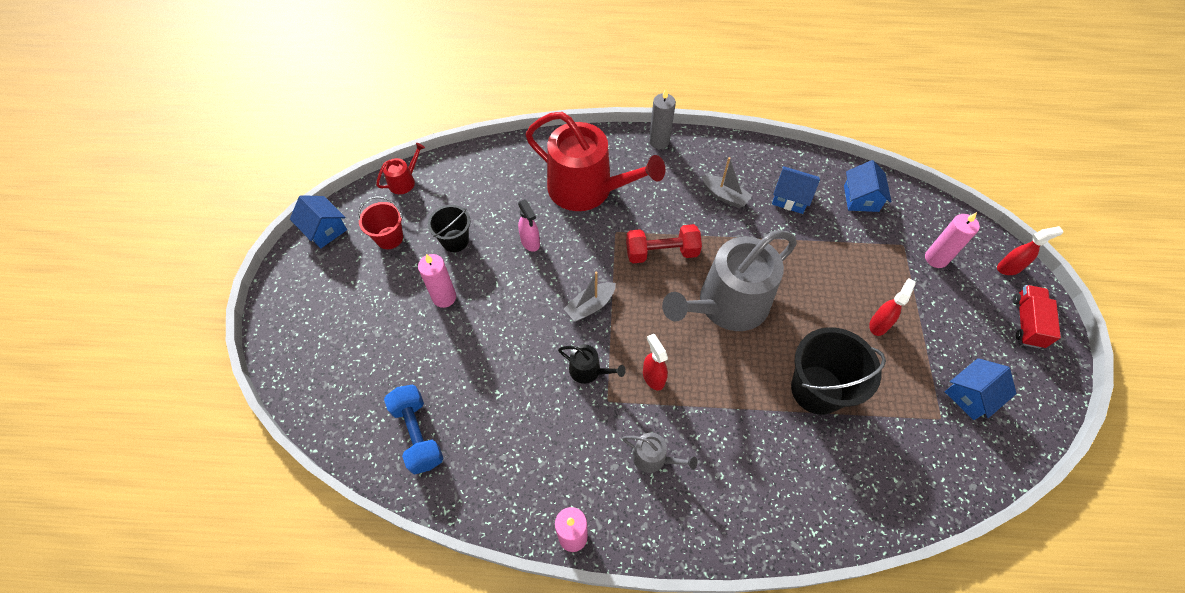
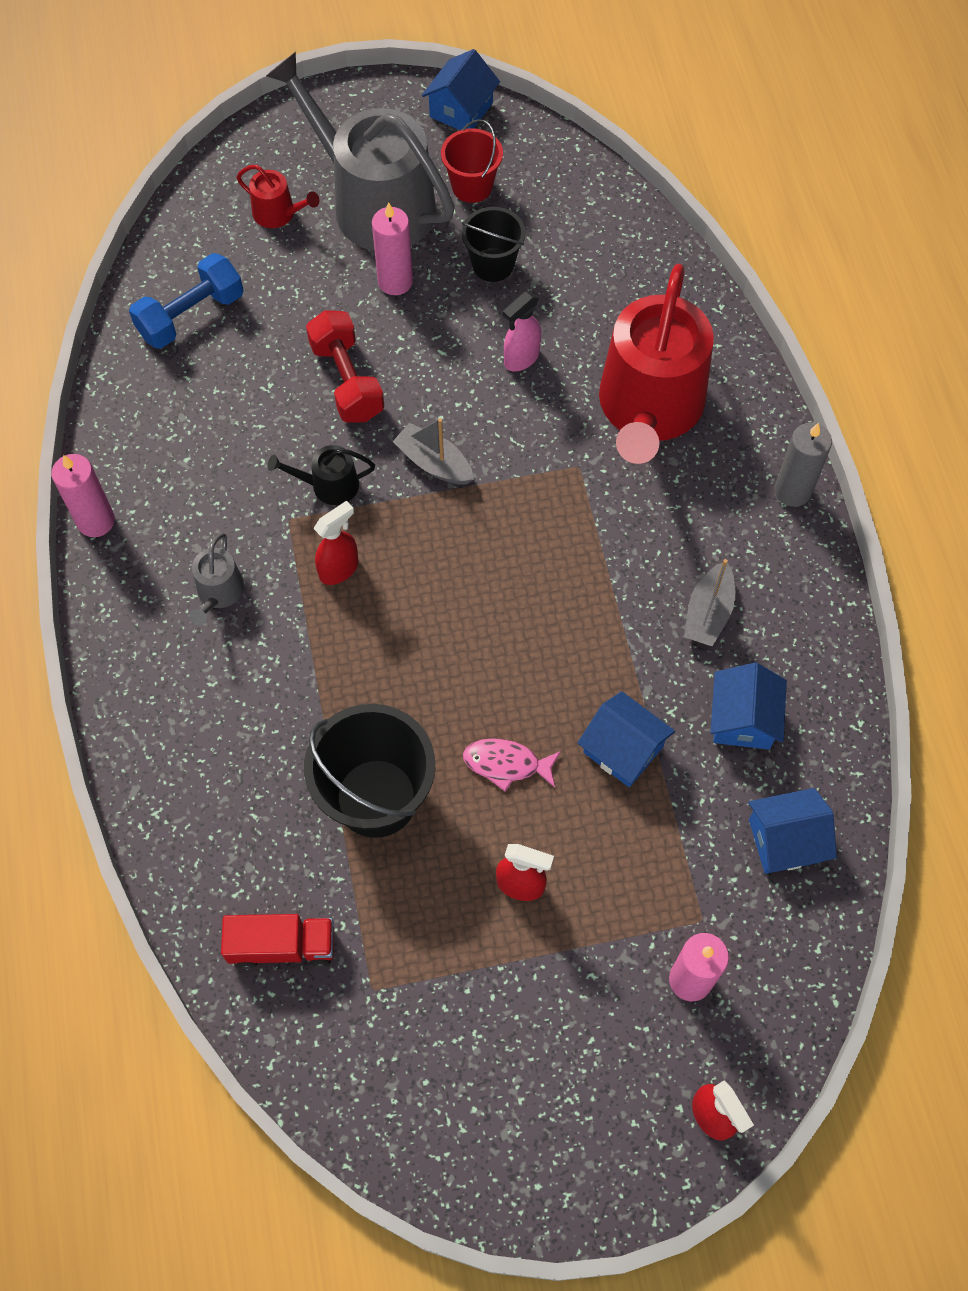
camera: 75 degrees right, 5 degrees up
(404, 181) = (577, 170): red watering can -> red watering can (278, 214)
(589, 370) = (328, 485): black watering can -> black watering can turned 75 degrees clockwise
(661, 252) = (560, 539): red dumbbell -> red dumbbell (347, 381)
(726, 305) = (490, 648): grey watering can -> grey watering can (374, 203)
(803, 314) = (506, 764): none -> pink fish
(970, 395) = (425, 1038): blue house -> blue house (623, 749)
(1026, 322) = (598, 1143): red truck -> red truck (282, 946)

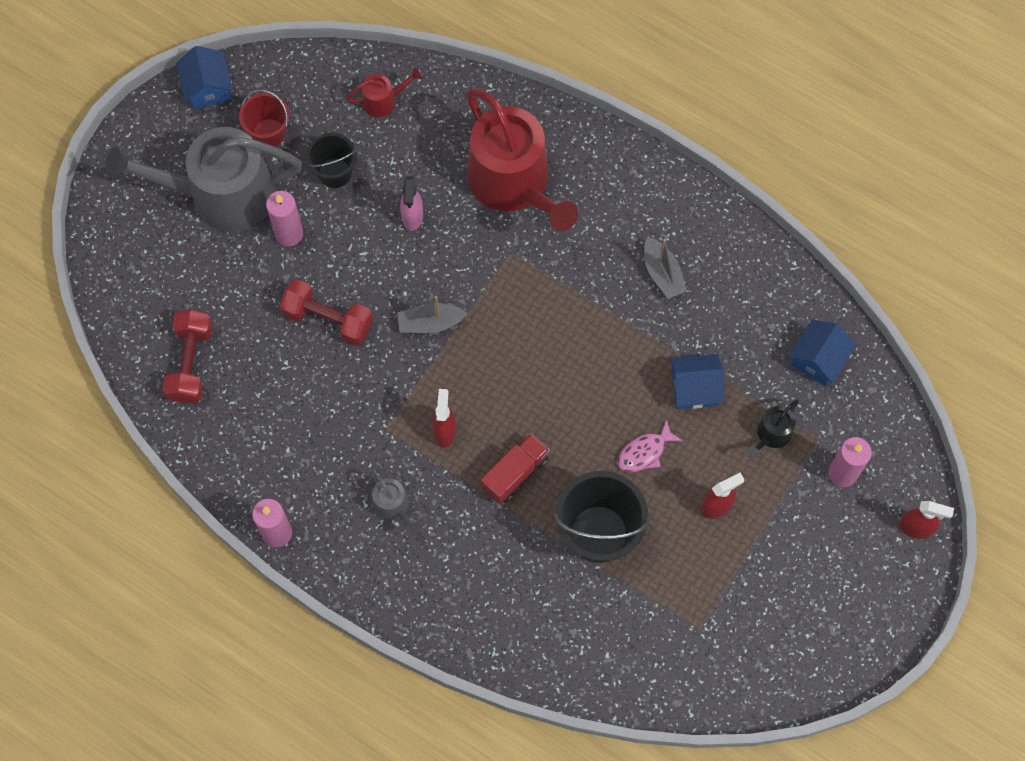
camera: 45 degrees left, 5 degrees up
(191, 316) = (191, 363): blue dumbbell -> red dumbbell
(278, 214) = (171, 252): red watering can -> red watering can (383, 100)
(282, 946) = (633, 652): red truck -> red truck (515, 473)
(328, 485) = (386, 390): black watering can -> black watering can (771, 435)
(743, 719) = (736, 315): blue house -> none
(792, 491) = (637, 163): grey candle -> none

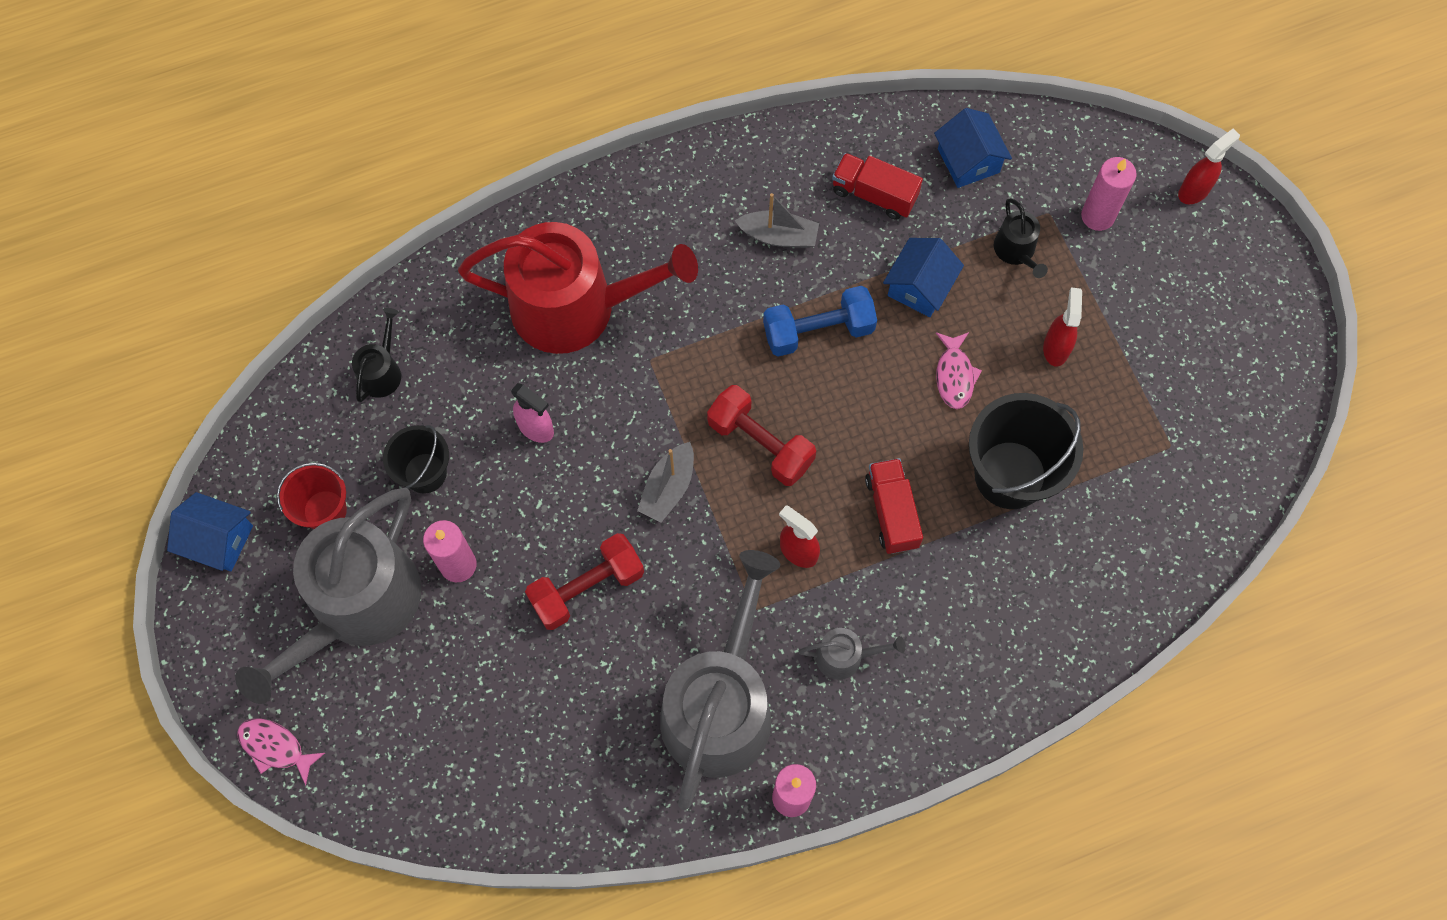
camera: 55 degrees left, 0 degrees up
(104, 212) = (275, 747): none -> pink fish
(191, 363) = (529, 766): red dumbbell -> red dumbbell (760, 443)
(308, 450) = (721, 704): none -> grey watering can
(383, 100) = (382, 371): red watering can -> black watering can
(611, 343) = (818, 331): none -> blue dumbbell
(742, 314) = (874, 194): none -> red truck

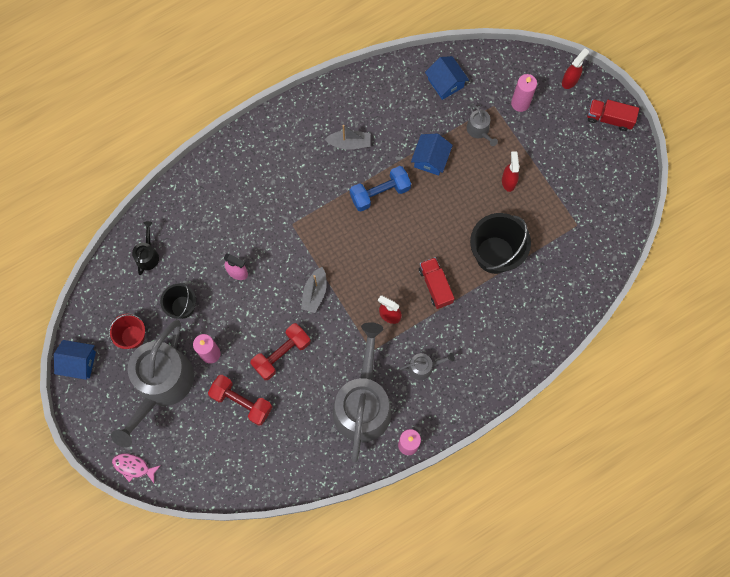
camera: 10 degrees left, 5 degrees up
(577, 307) = (247, 201): red watering can -> none
(760, 443) = (359, 260): red dumbbell -> red dumbbell (241, 402)
(874, 194) = (397, 111): red truck -> red truck (609, 118)
(954, 375) = (457, 205): pink fish -> none
(1016, 251) = (479, 130): black watering can -> grey watering can

